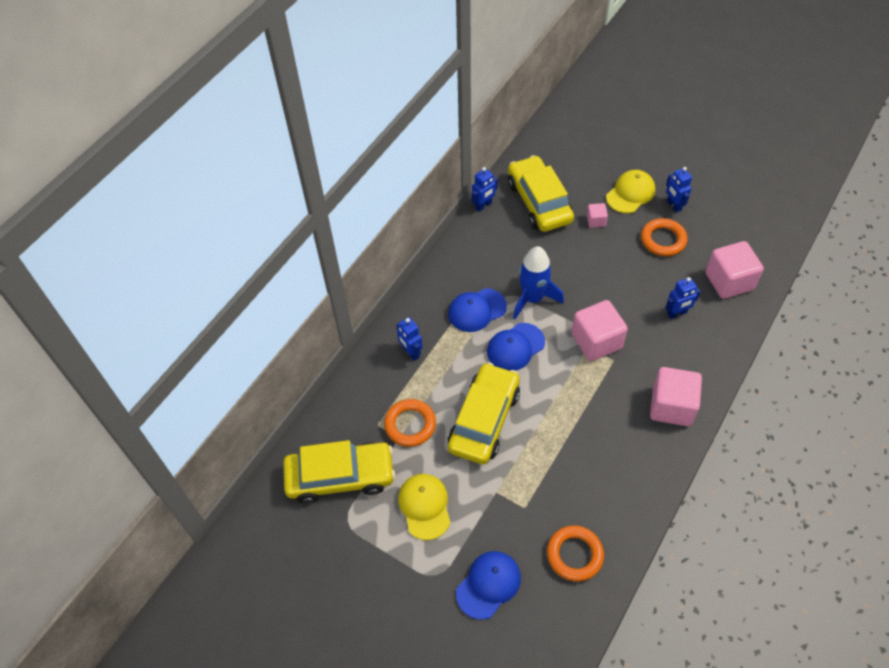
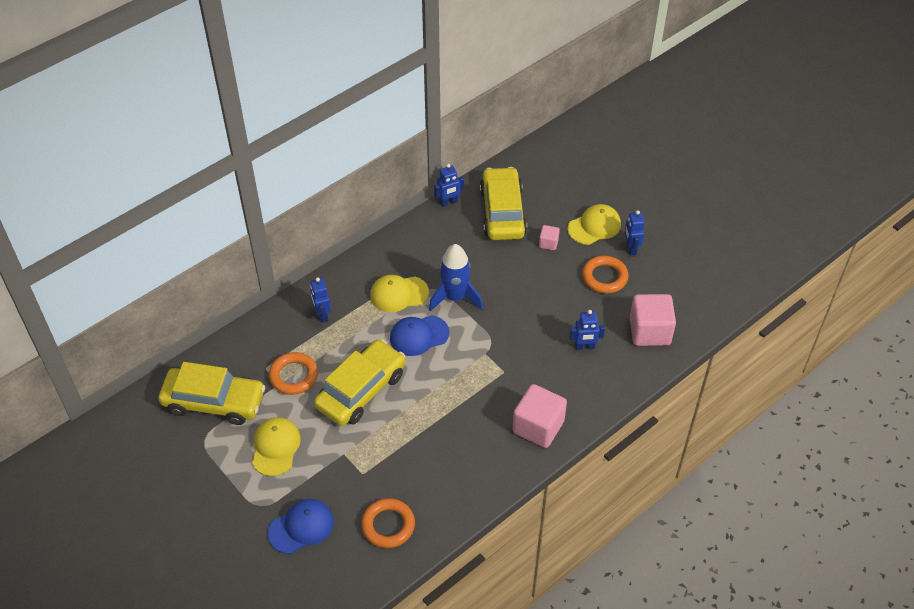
camera: 15 degrees right, 5 degrees down
(477, 310) = (399, 294): blue cap -> yellow cap
(596, 341) = (496, 351): pink cube -> none

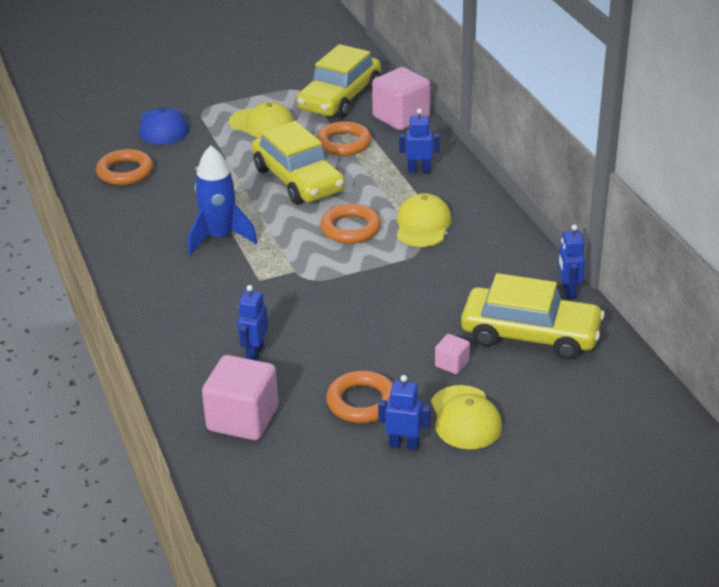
camera: 110 degrees right, 15 degrees down
(419, 335) = (350, 228): blue cap -> orange ring
(455, 297) = (395, 265): blue rocket -> blue rocket (220, 237)
(538, 427) = (165, 288): pink cube -> pink cube (401, 117)

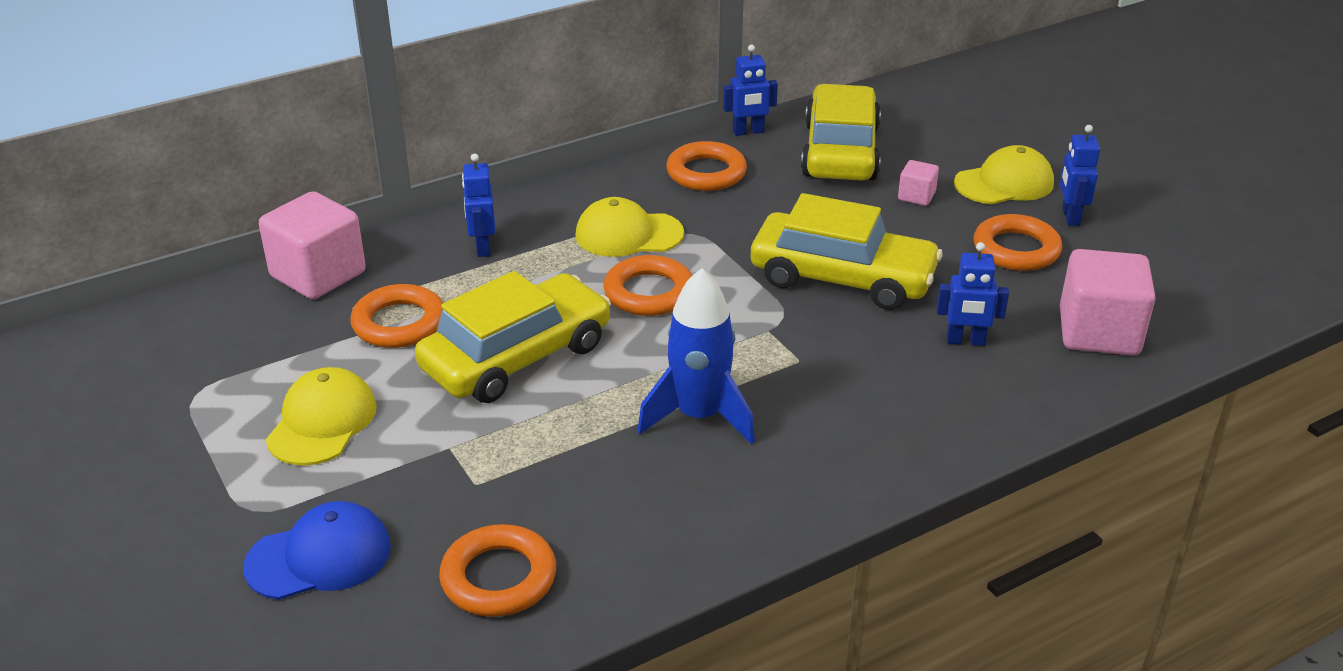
camera: 100 degrees left, 0 degrees up
(339, 98) = (238, 343): yellow car -> yellow car (842, 278)
(503, 264) = (706, 173): none -> orange ring

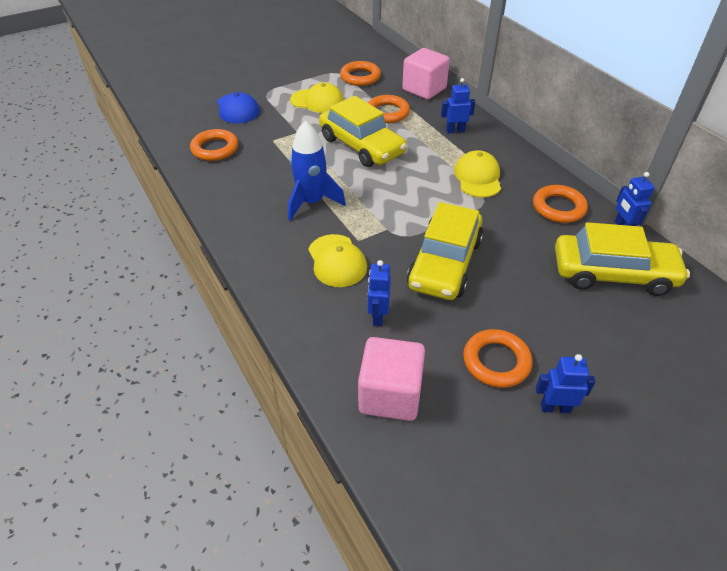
camera: 90 degrees right, 10 degrees up
(649, 292) = (420, 185): orange ring -> orange ring (360, 77)
(916, 196) = (560, 310): pink cube -> none
(1004, 183) = (598, 369): yellow cap -> yellow cap (337, 261)

